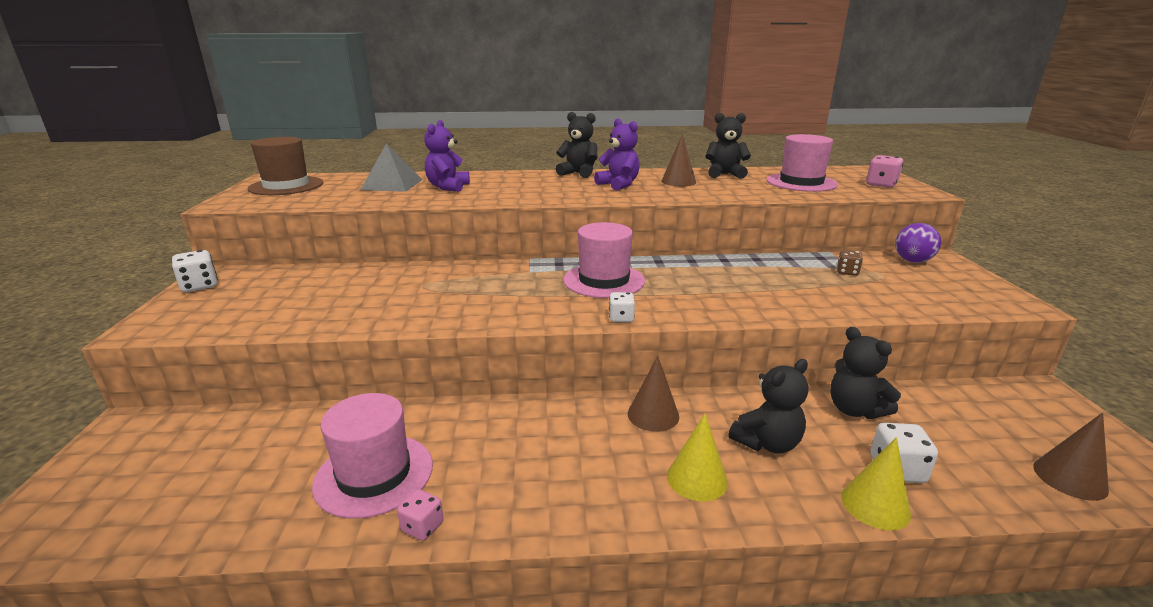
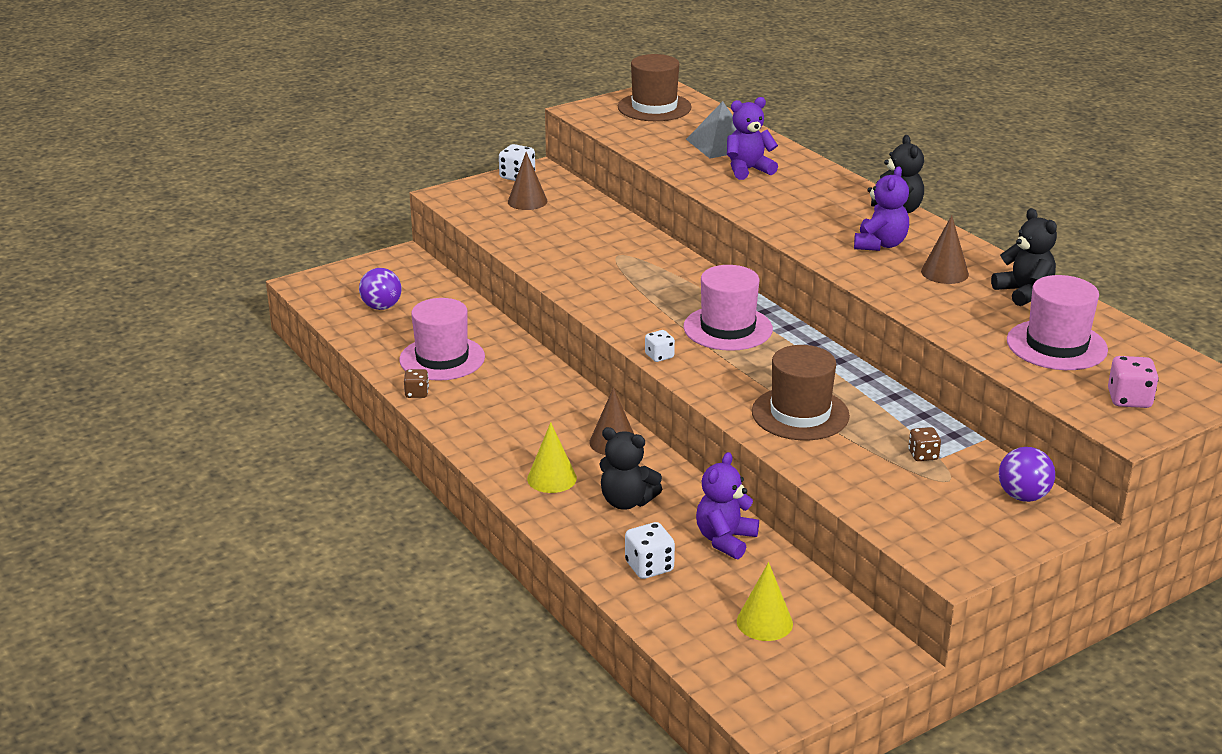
camera: 60 degrees right, 5 degrees up
(192, 484) = (381, 307): none -> purple ball
(422, 527) = (417, 393): pink dice -> brown dice
(764, 292) = (800, 414): none -> brown hat
(854, 410) = (725, 540): black teddy bear -> purple teddy bear
(875, 505) = (593, 559): yellow cone -> yellow cone (764, 622)
(1069, 478) = (723, 657): brown cone -> brown cone (527, 201)

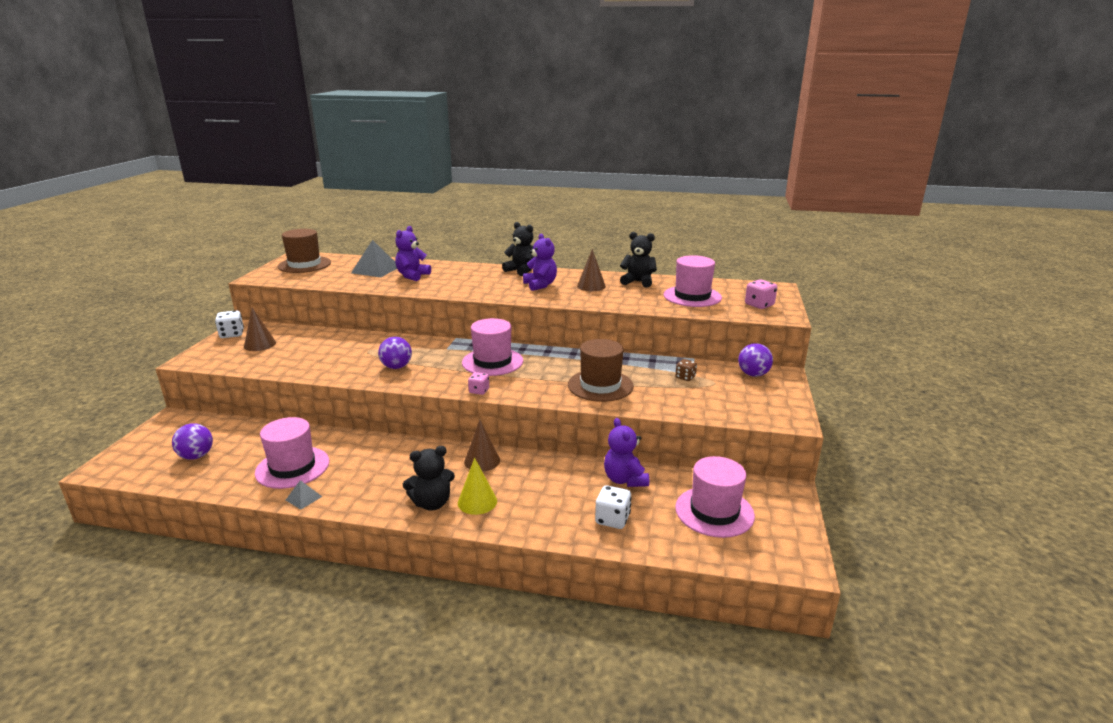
camera: 45 degrees left, 5 degrees down
(417, 393) = (303, 498): brown dice -> grey pyramid
(619, 288) = (396, 367): none -> purple ball
(626, 501) = (541, 489): black teddy bear -> black teddy bear (432, 503)
(659, 356) = (479, 391): white dice -> pink dice
(764, 622) = (714, 511): yellow cone -> pink hat

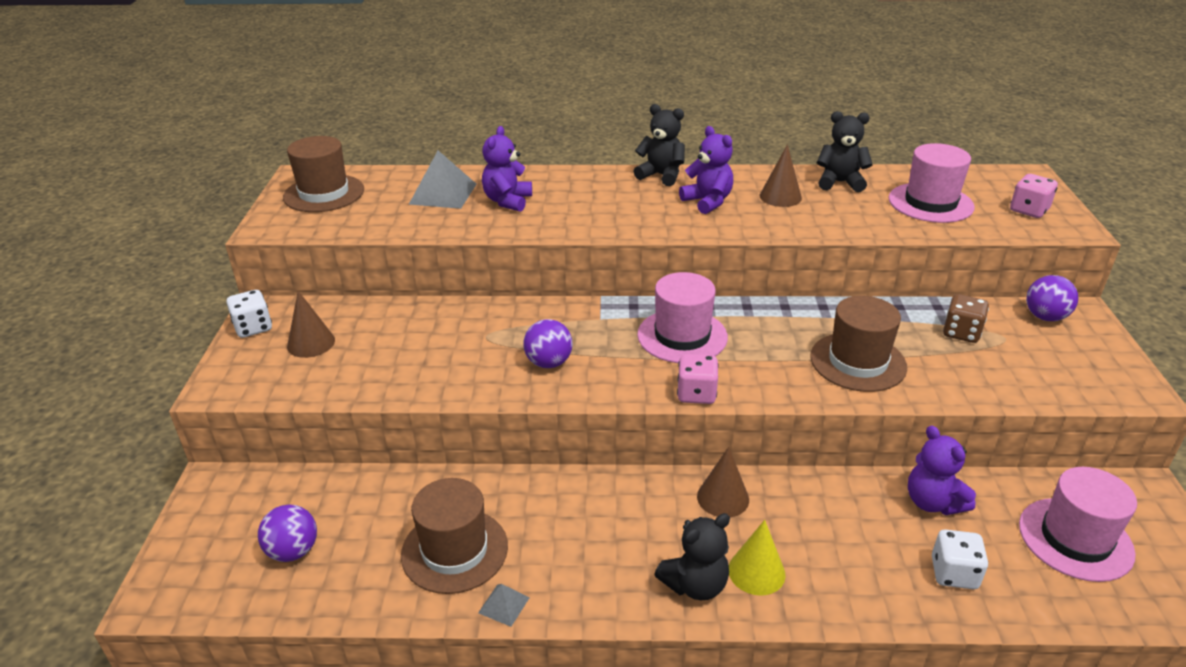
camera: 10 degrees left, 10 degrees up
(292, 467) = (454, 550): pink hat -> brown hat
(479, 391) = (696, 394): pink dice -> pink dice, size x1.51
(685, 377) = (961, 333): brown dice -> brown dice, size x1.51

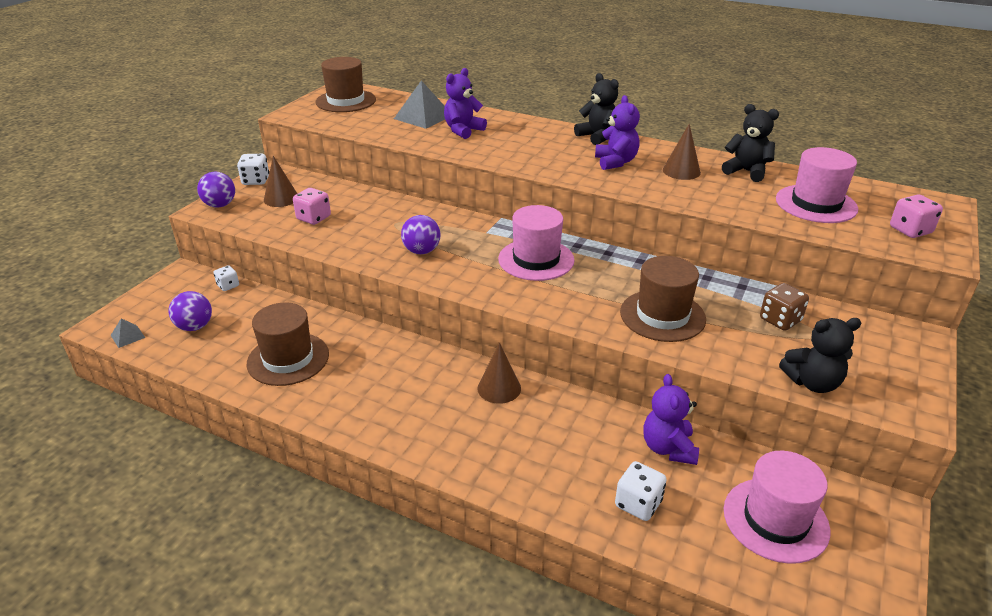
camera: 25 degrees right, 0 degrees up
(292, 480) = (228, 286): none -> white dice
(504, 605) = (290, 402): grey pyramid -> grey pyramid (127, 336)
(695, 584) = (427, 437): black teddy bear -> black teddy bear (812, 383)
(696, 394) = (509, 300): pink dice -> pink dice (313, 218)
(756, 572) = (479, 445): yellow cone -> none
(1045, 317) = (878, 330): purple ball -> purple ball (220, 205)

